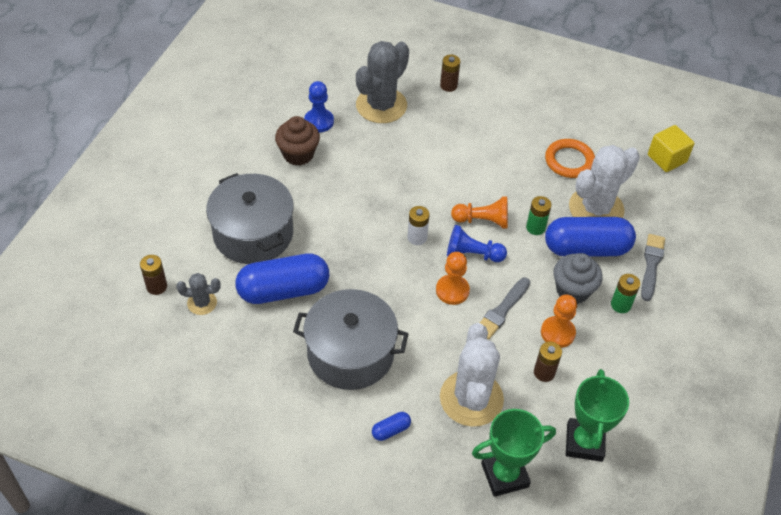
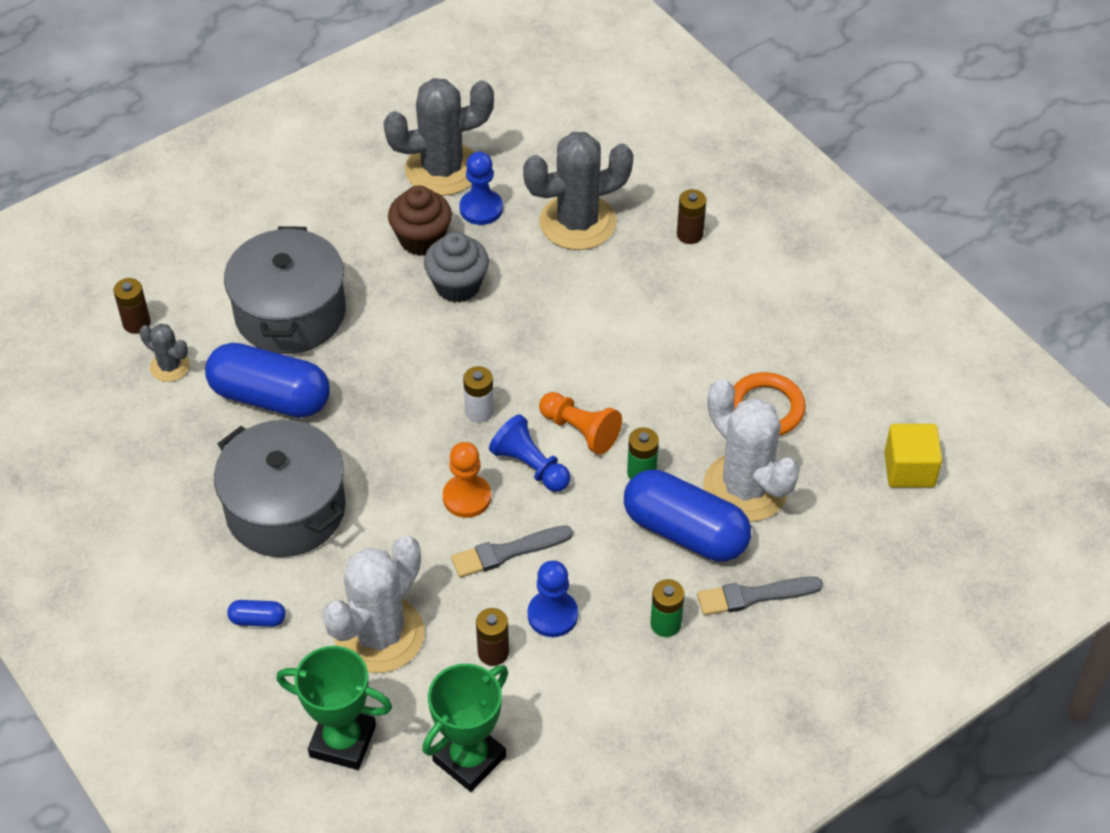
camera: 35 degrees right, 0 degrees up
(276, 109) = (442, 169): none -> grey cactus
(557, 333) = (552, 615): orange pawn -> blue pawn
(572, 290) = (619, 574): grey cupcake -> grey cupcake (457, 286)
(596, 208) = (745, 487): white cactus -> white cactus turned 60 degrees clockwise
(651, 265) = (754, 596): grey brush -> grey brush turned 150 degrees counterclockwise

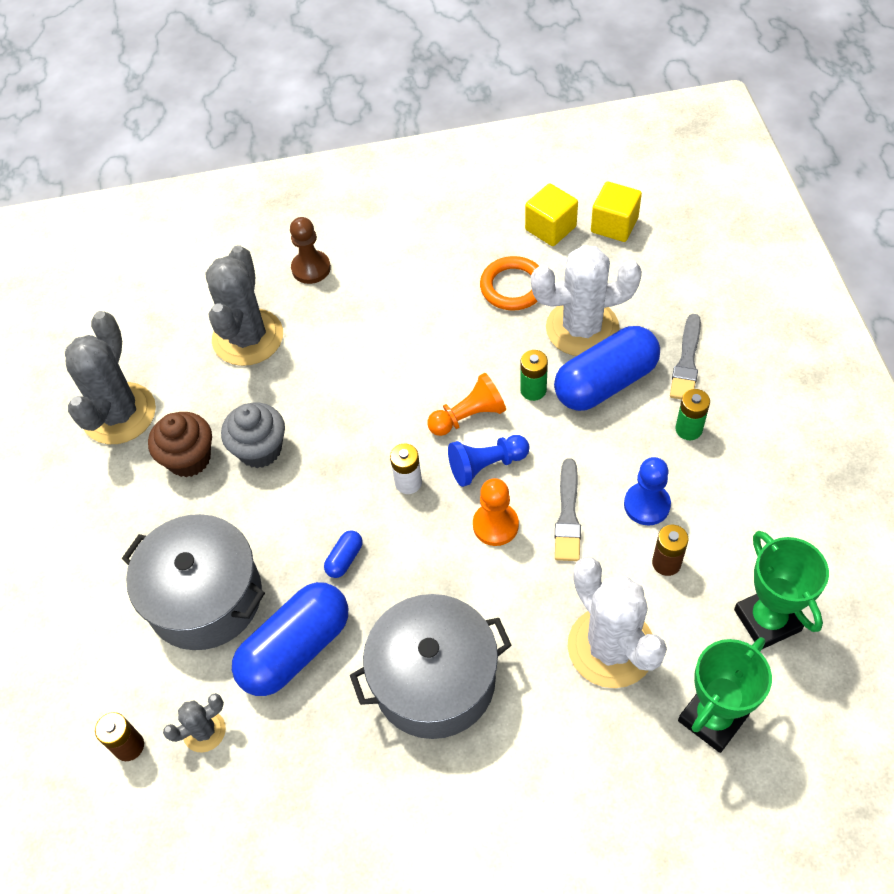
camera: 60 degrees left, 5 degrees up
(258, 619) = (549, 748): blue capsule -> blue capsule (344, 559)
(481, 209) = (185, 401): blue pawn -> none
(689, 234) = (311, 268): brown battery -> brown pawn
(868, 413) = (550, 228): none -> yellow cube

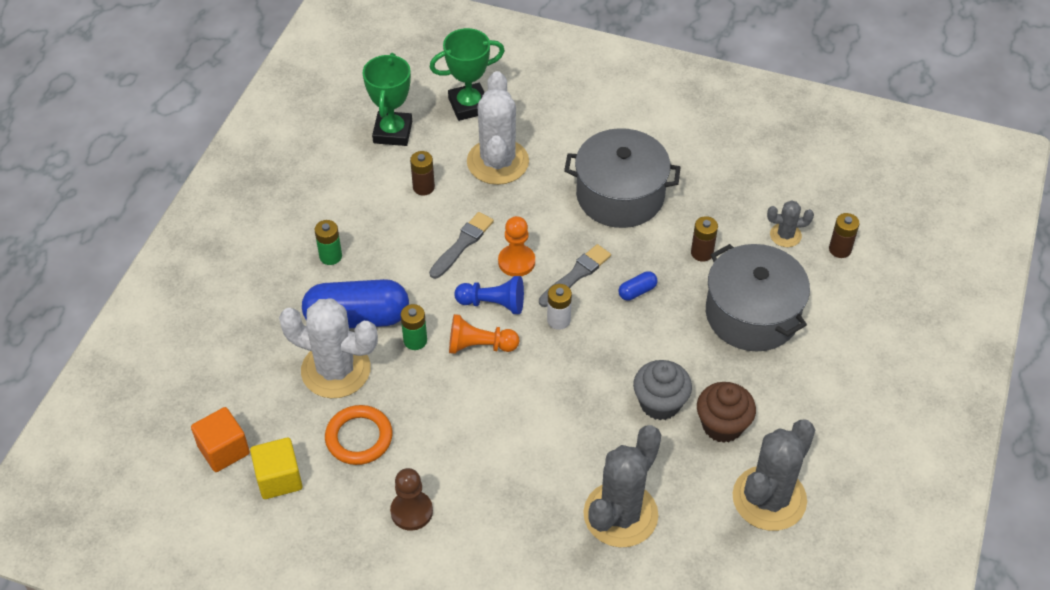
camera: 155 degrees left, 5 degrees down
(295, 649) = (702, 253): blue capsule -> brown battery
(311, 268) = (523, 559): brown pawn -> brown pawn (411, 511)
(614, 225) = (224, 450): yellow cube -> orange cube
(646, 505) = (404, 225): blue pawn -> none
(687, 362) = (284, 302): grey brush -> grey brush (576, 275)

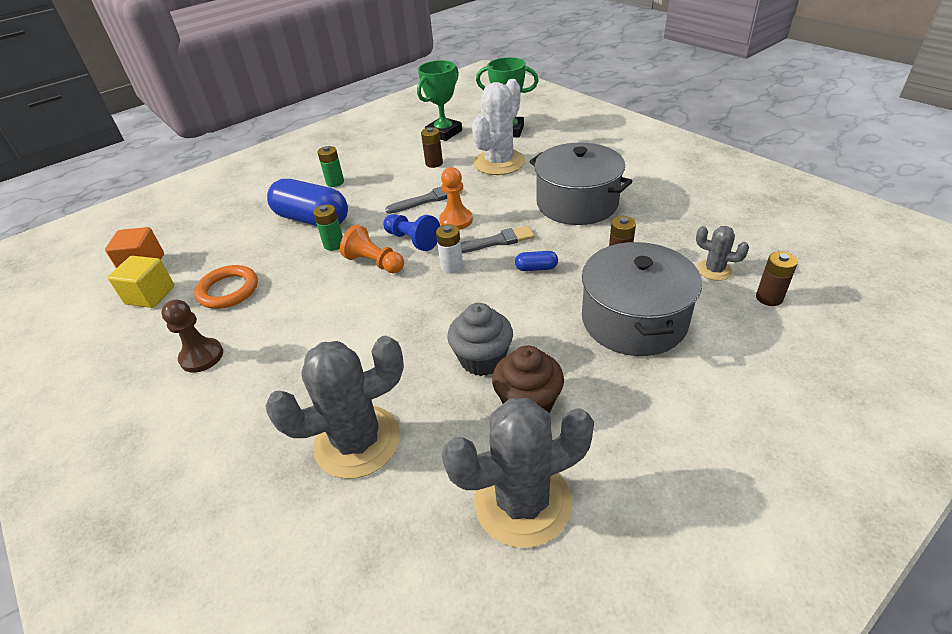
camera: 35 degrees right, 10 degrees down
(336, 370) = (264, 244): white cactus -> none

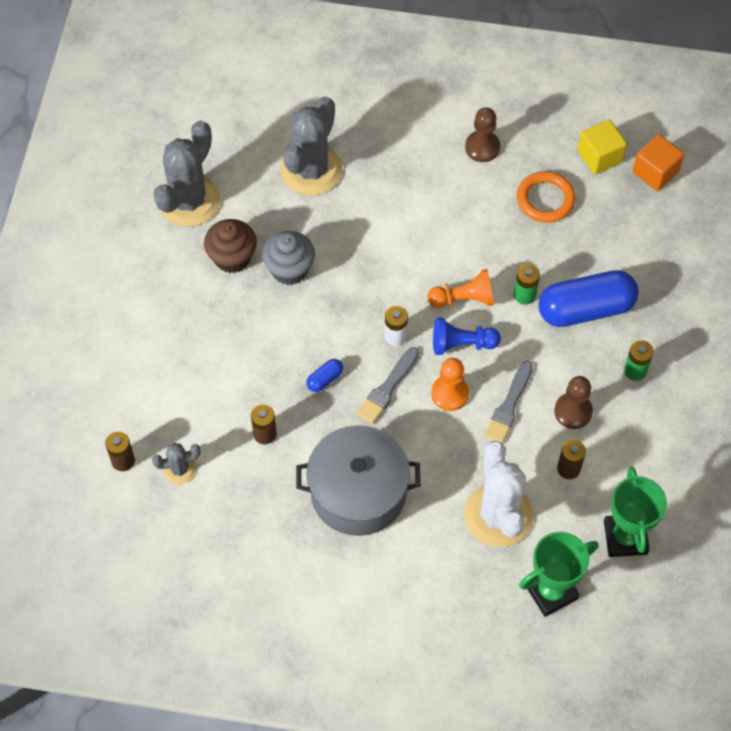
camera: 135 degrees right, 20 degrees up
(395, 182) = (573, 411): none -> brown pawn
(634, 320) = (210, 372): grey pot -> none

